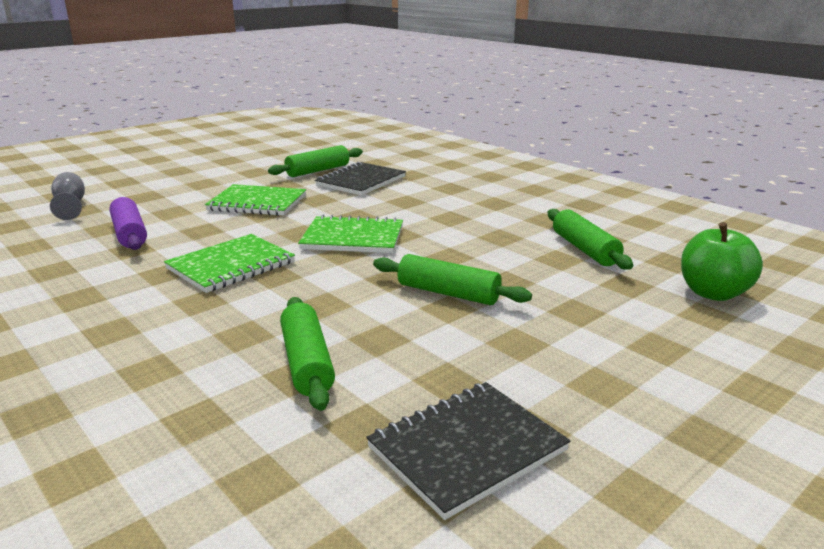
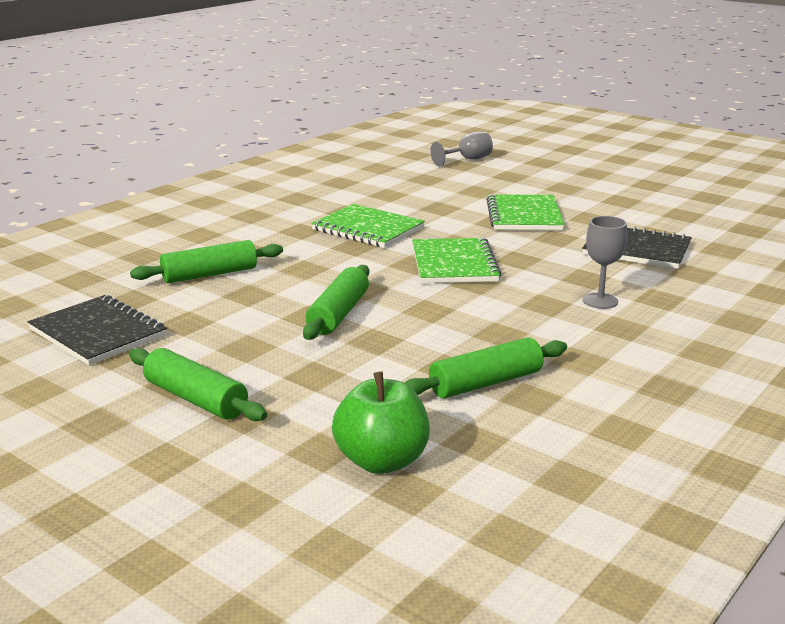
camera: 80 degrees right, 0 degrees up
(129, 234) = (418, 188): purple rolling pin -> none
(318, 171) = (655, 225): green rolling pin -> green rolling pin (196, 399)
(450, 202) = (600, 301): none -> grey goblet

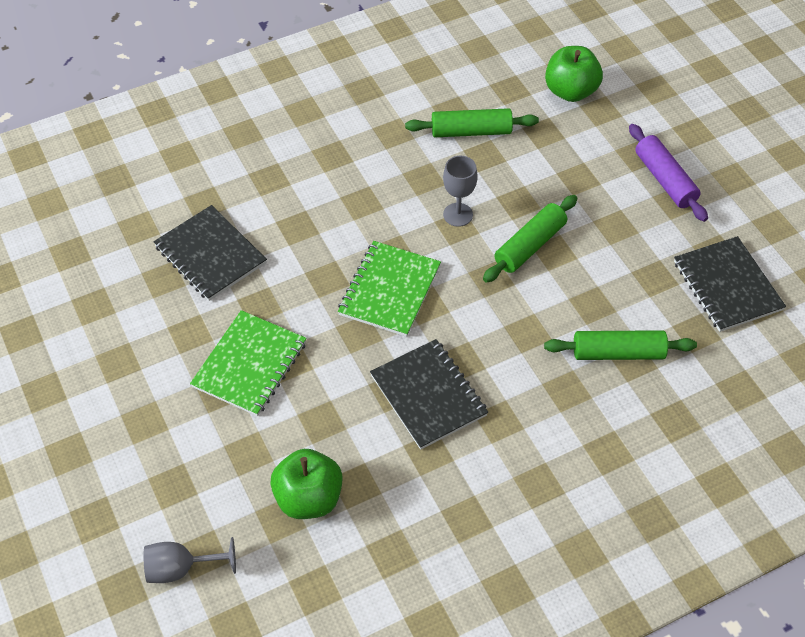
camera: 155 degrees left, 30 degrees up
(196, 399) = (665, 179): green rolling pin -> purple rolling pin
(368, 229) = (428, 395): green notebook -> black notebook
(415, 186) = (308, 498): none -> green apple
(600, 301) = (317, 191): grey goblet -> grey goblet (458, 214)

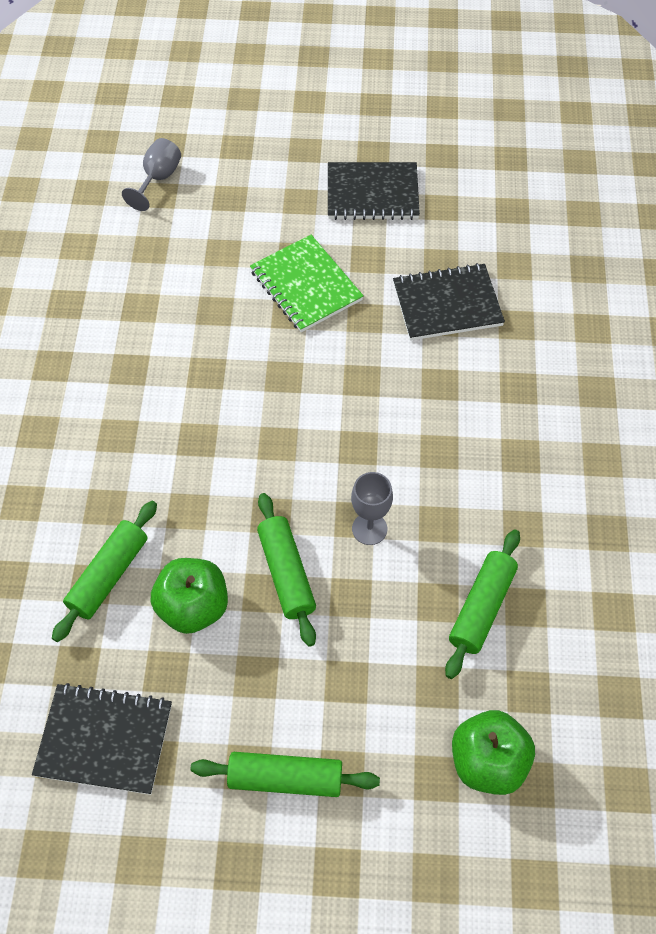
camera: 120 degrees right, 5 degrees up
(308, 498) = (153, 272): green apple -> green apple (193, 607)
(389, 290) = (314, 422): green notebook -> none
(428, 395) = (181, 396): black notebook -> black notebook (372, 193)
(665, 179) = (285, 778): purple rolling pin -> green rolling pin

